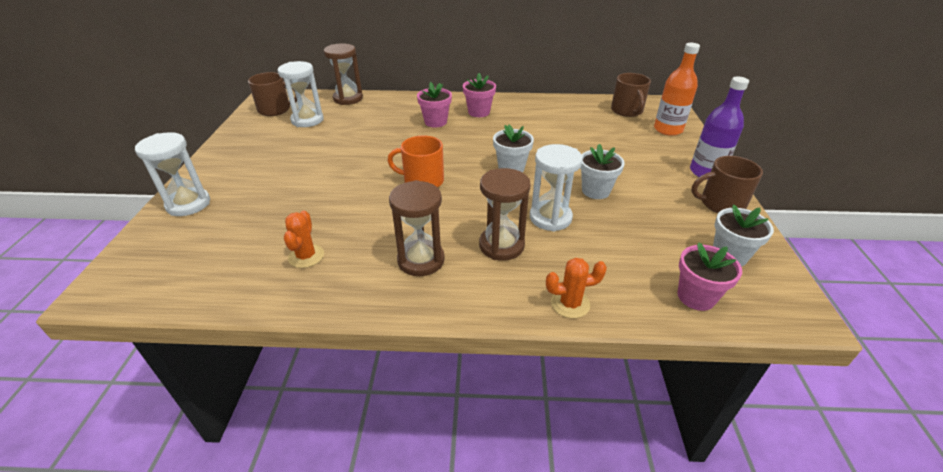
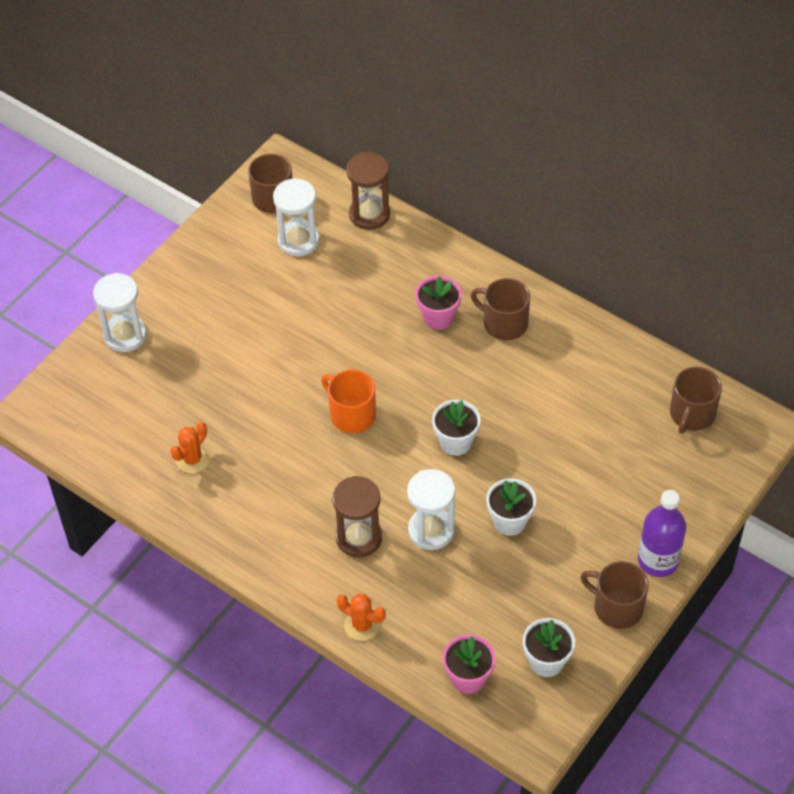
camera: 35 degrees right, 15 degrees up
(421, 260) = (280, 516): brown hourglass -> none
(479, 112) = (504, 323): pink flower pot -> brown mug
(668, 129) = (701, 474): orange bottle -> none

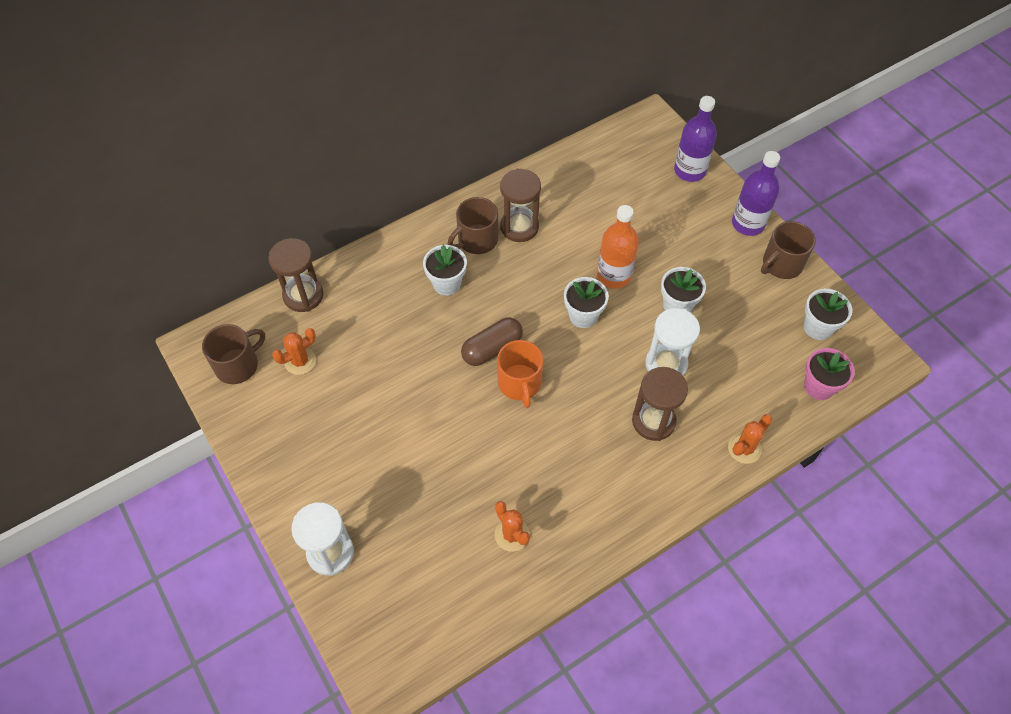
camera: 70 degrees left, 5 degrees up
(298, 241) = (300, 361): white hourglass -> orange cactus
(352, 414) = (519, 383): orange mug -> orange mug turned 75 degrees counterclockwise
(380, 379) = (492, 348): none -> brown capsule
(438, 317) = (446, 283): pink flower pot -> white flower pot
(520, 454) = (614, 275): none -> orange bottle
(539, 353) = (519, 227): none -> brown hourglass
(691, 414) = (622, 155): brown mug -> none
(705, 484) = (690, 171): none -> purple bottle

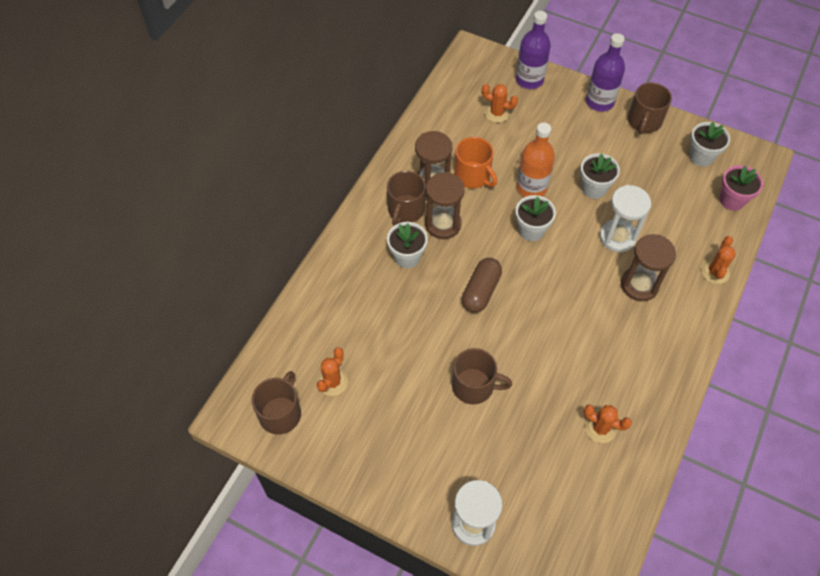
camera: 30 degrees left, 0 degrees up
(303, 295) = (294, 326): brown hourglass -> brown hourglass (443, 224)
(421, 431) = (474, 386): none -> brown mug
(519, 383) = (521, 307): orange mug -> orange mug (473, 176)
(632, 189) = (497, 113): none -> orange cactus

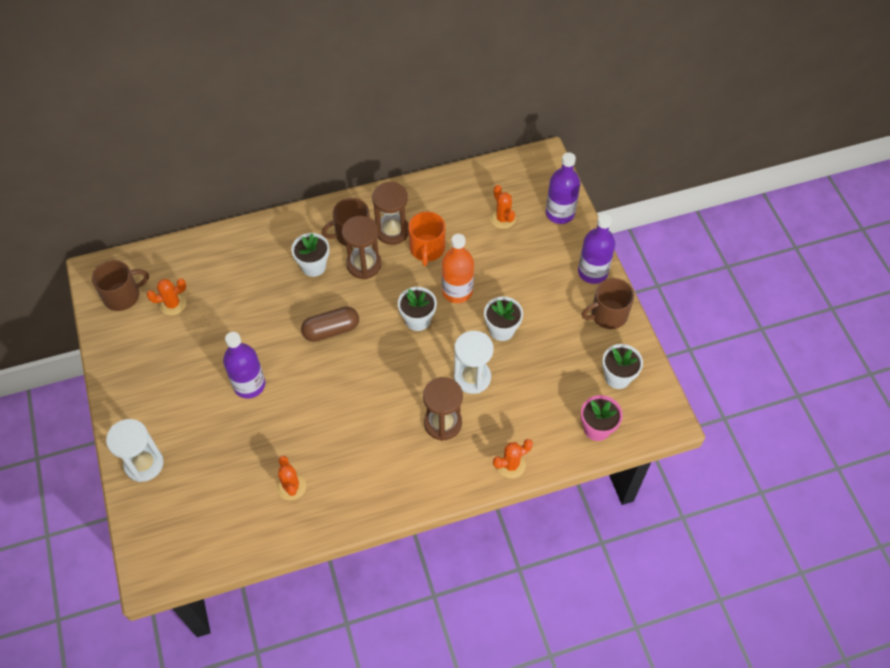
camera: 45 degrees right, 0 degrees up
(474, 386) = (249, 385): brown mug -> purple bottle

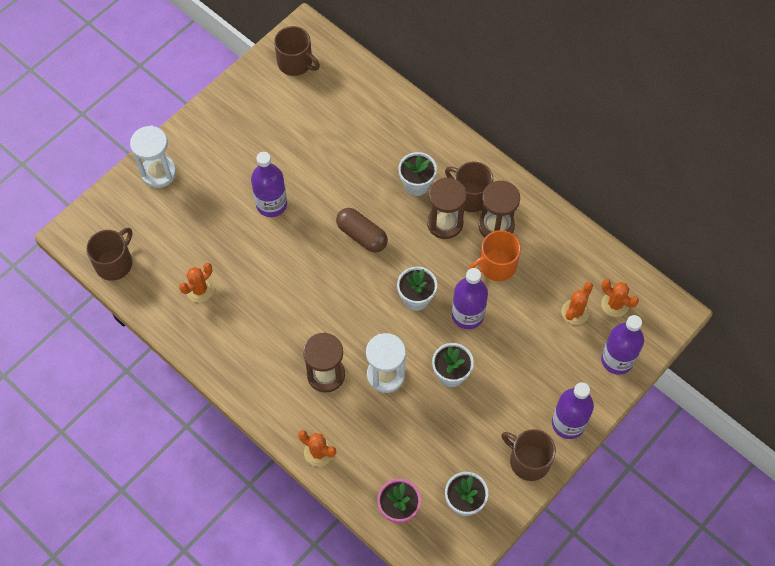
camera: 60 degrees right, 5 degrees up
(172, 304) = (311, 103): orange cactus -> orange cactus (615, 304)
(210, 549) = (114, 263): none -> brown mug
(457, 291) = (467, 315): orange bottle -> purple bottle

